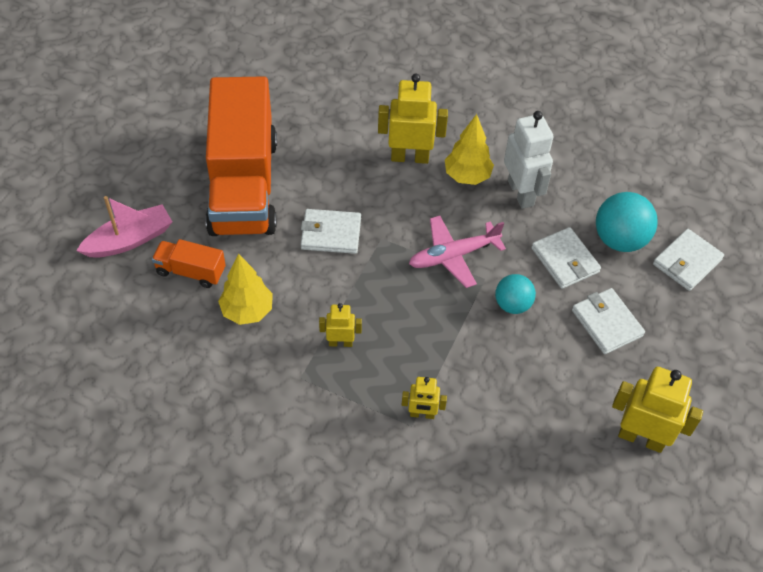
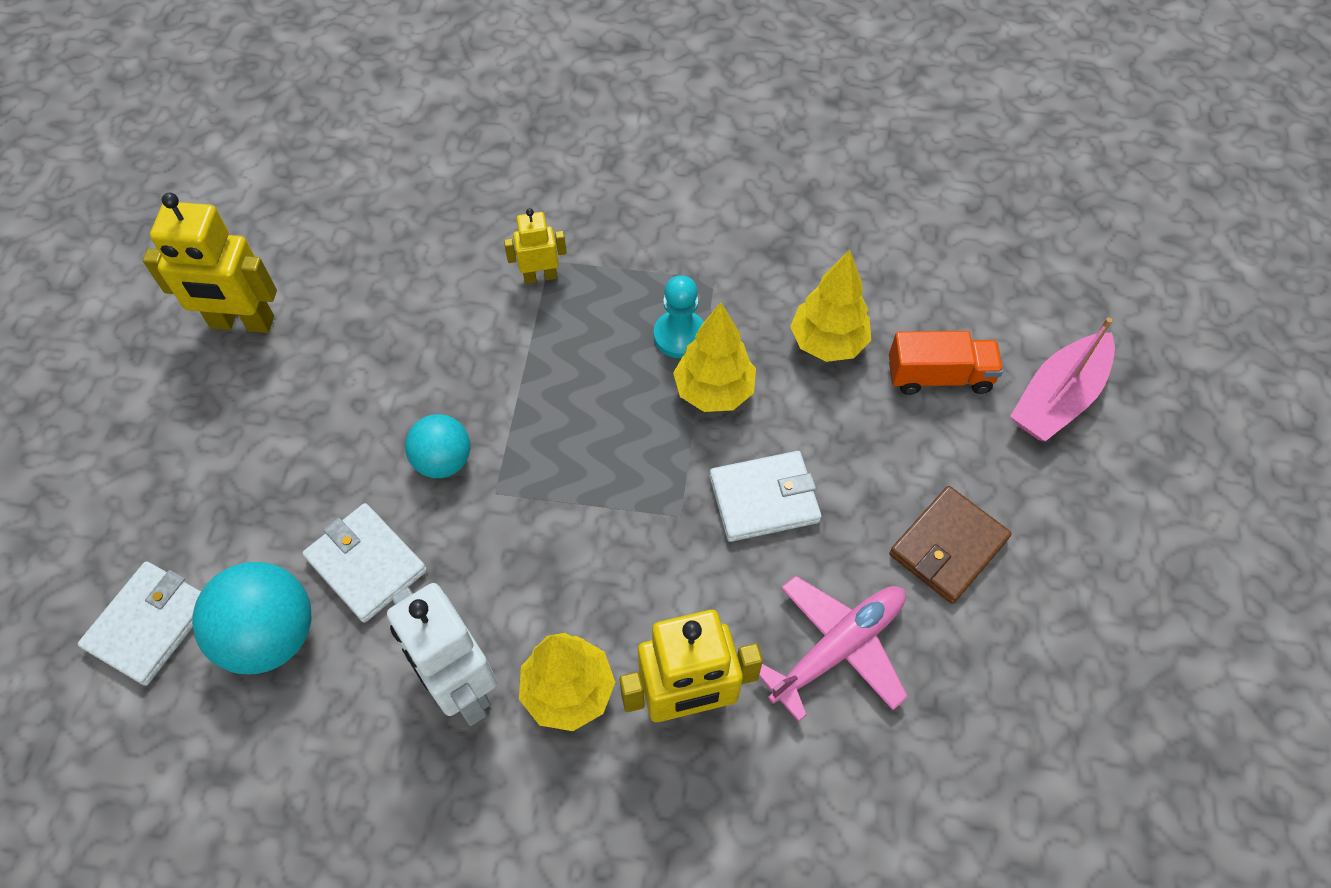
camera: 165 degrees right, 5 degrees up
(244, 185) = (948, 547): orange truck -> brown wallet
(333, 300) = (714, 391): none -> yellow tree
(340, 342) = (680, 336): yellow robot -> turquoise pawn
(453, 255) = (554, 518): pink plane -> pink plane (837, 649)
(607, 323) = (292, 472): white wallet -> none

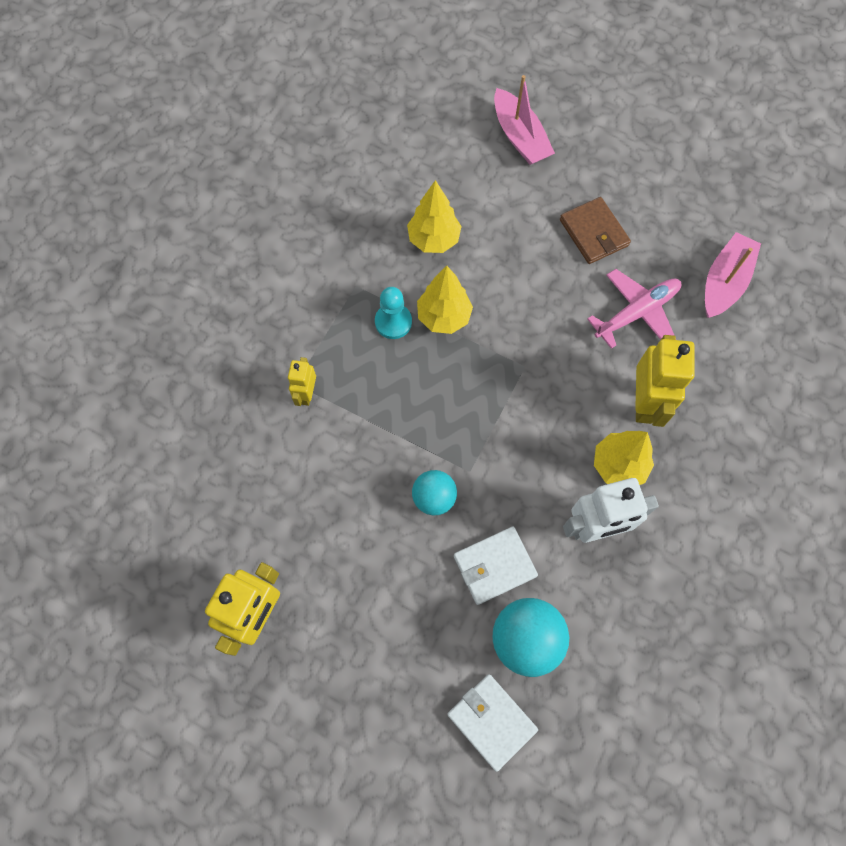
camera: 70 degrees left, 10 degrees up
(764, 499) = (530, 316): white wallet -> none
(837, 649) = (636, 313): pink plane -> pink plane turned 75 degrees clockwise
(939, 376) = (481, 190): orange truck -> none
(962, 777) = (724, 282): none -> pink boat

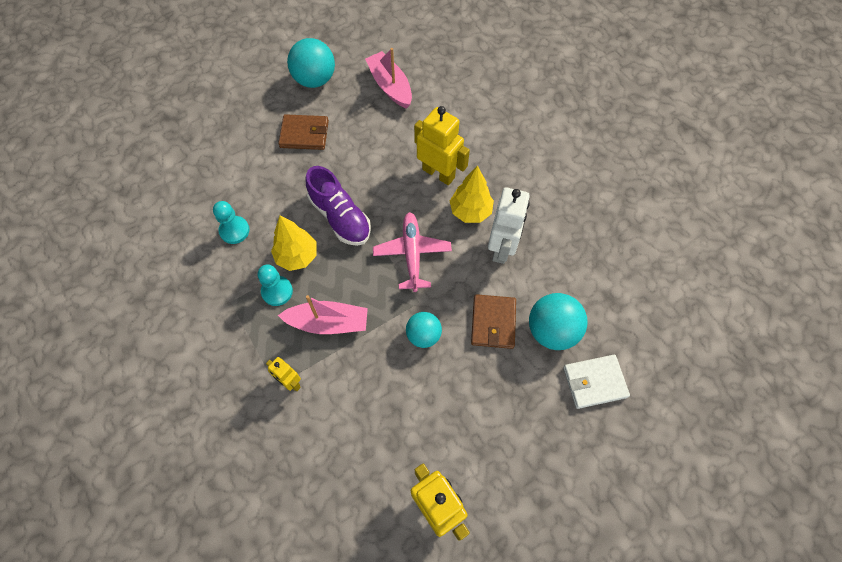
camera: 60 degrees left, 5 degrees down
(434, 239) = (234, 230): yellow tree -> turquoise pawn
(494, 566) = (493, 322): white wallet -> brown wallet
(517, 331) = (340, 217): none -> purple shoe
(520, 137) = (201, 136): pink boat -> pink boat (328, 323)
(636, 313) = (377, 143): pink plane -> pink plane (412, 254)
(672, 199) = (315, 79): none -> turquoise ball

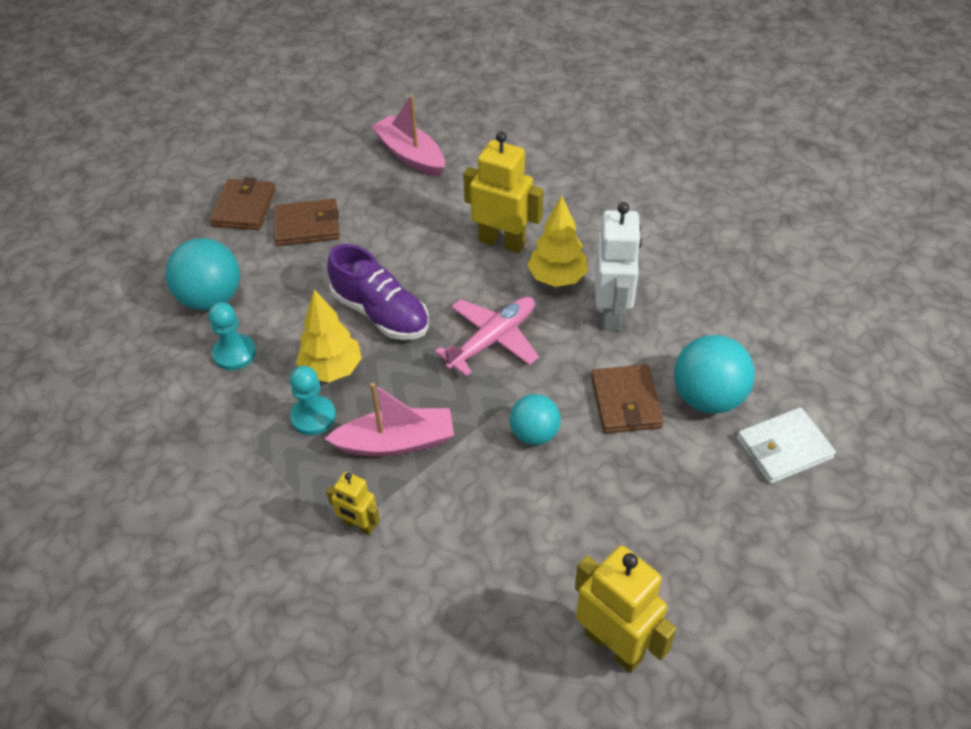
camera: 10 degrees left, 15 degrees down
(264, 111) = (244, 208): none -> brown wallet
(315, 79) = (306, 162): turquoise ball -> turquoise ball (211, 298)
(412, 254) = (492, 340): pink plane -> pink plane turned 60 degrees clockwise

